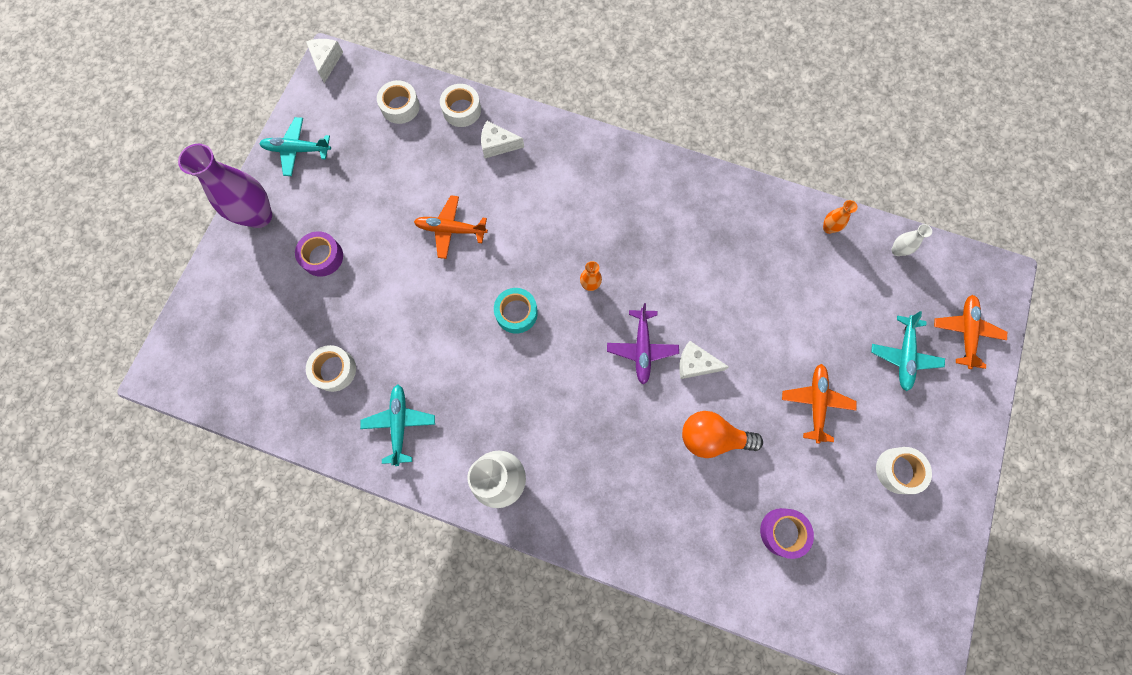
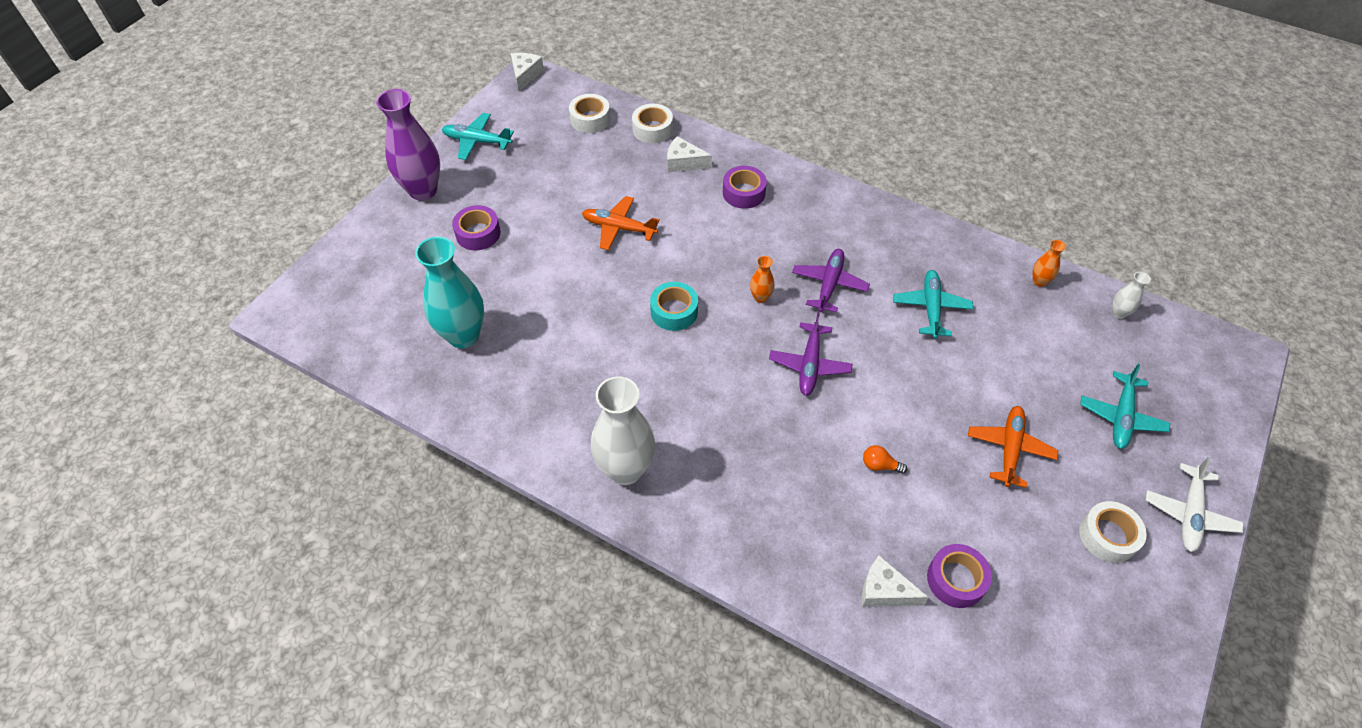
camera: 10 degrees right, 20 degrees down
(334, 370) = (463, 335): white tape -> turquoise vase
(399, 424) = (522, 397): turquoise plane -> turquoise plane (931, 308)
(558, 171) = (743, 193): none -> purple tape
(648, 261) = (829, 284): none -> purple plane
(695, 364) = (869, 389): white cheese -> white cheese (884, 591)
(712, 437) = (880, 465): orange light bulb -> orange light bulb, size x0.46
(961, 438) = (1189, 514): none -> white plane
(965, 332) = (1198, 404): orange plane -> none

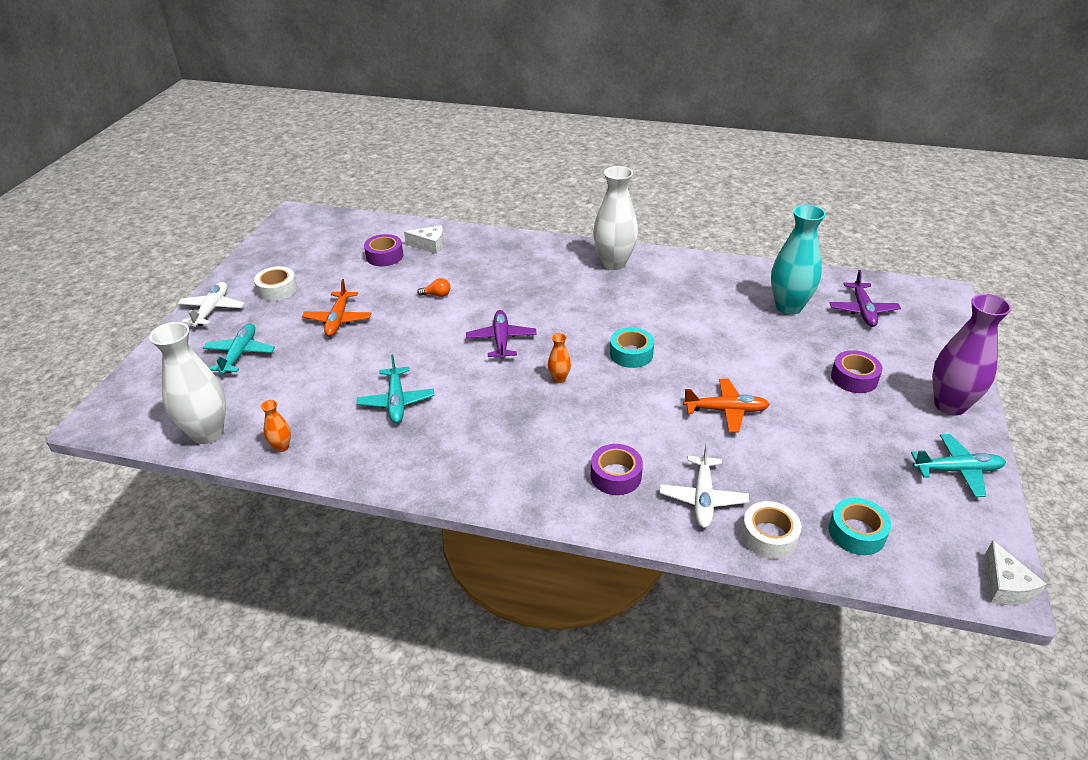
camera: 165 degrees right, 15 degrees down
(590, 119) = (856, 533): white tape -> turquoise tape
(684, 162) = (703, 498): white cheese -> white plane
(829, 284) = (497, 402): purple plane -> purple plane (863, 310)
(1118, 313) = (207, 433): white vase -> white vase, size x2.25

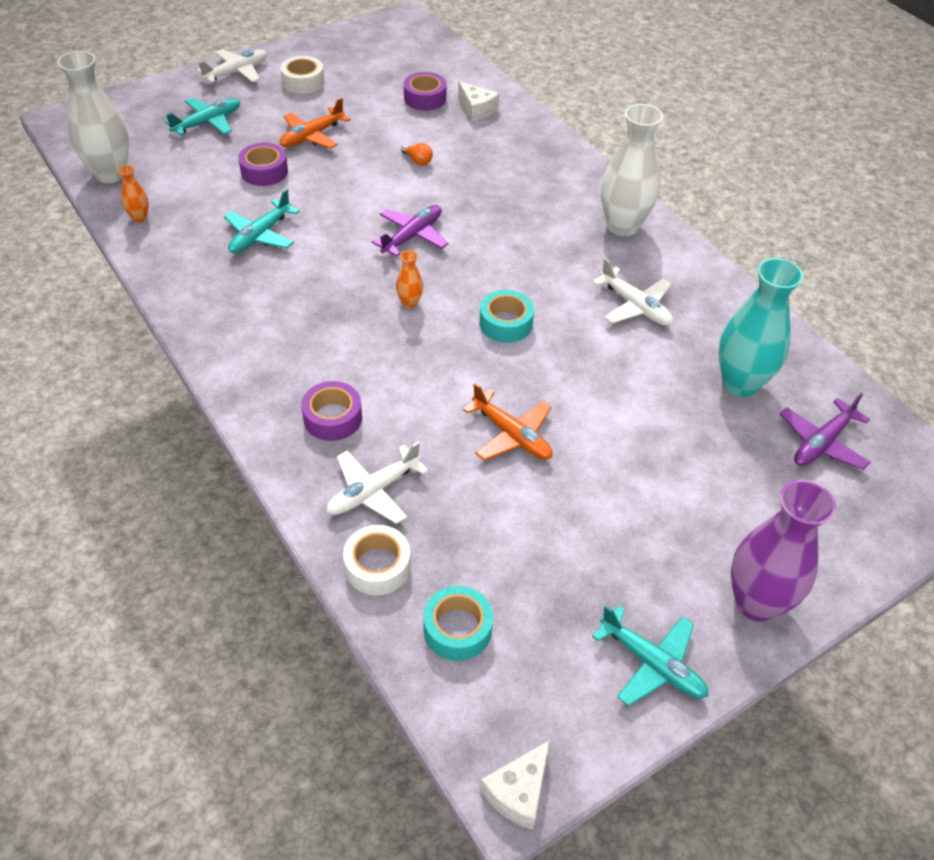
camera: 40 degrees right, 10 degrees up
(683, 300) = (635, 306): none -> white plane
(854, 378) = (692, 500): purple tape -> purple tape (264, 171)

